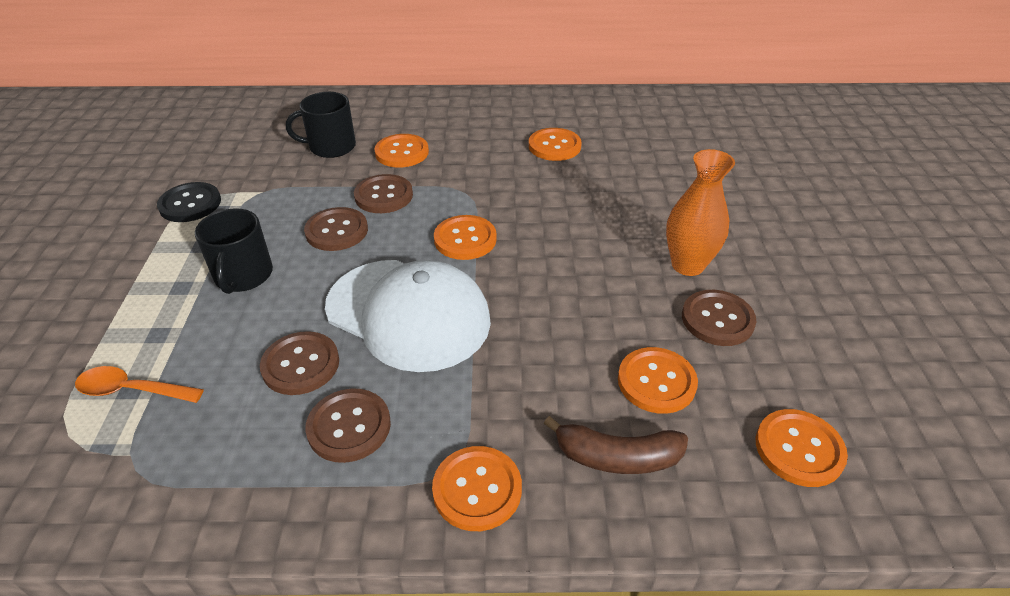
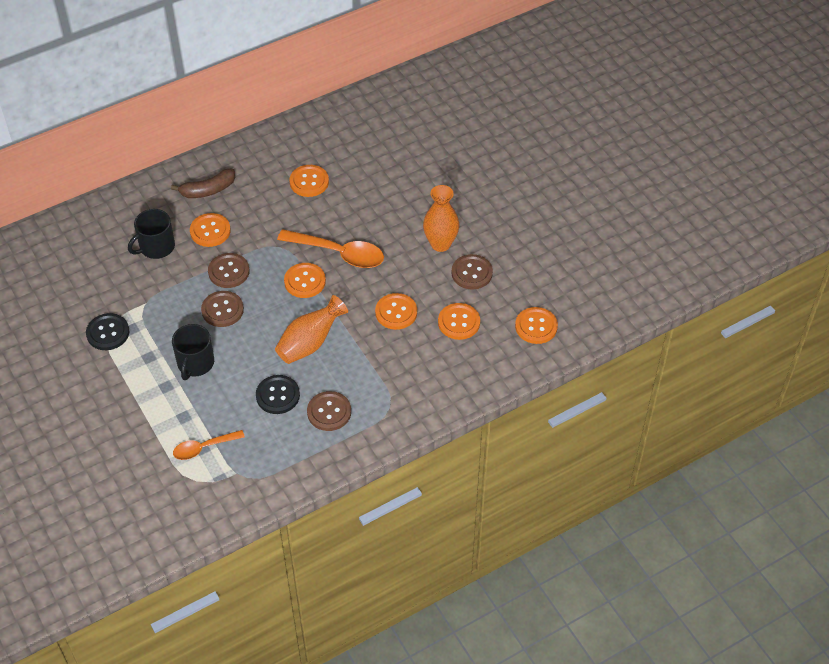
camera: 30 degrees left, 10 degrees up
(243, 275) = (195, 363): black mug -> black mug turned 45 degrees clockwise
(300, 365) = (278, 395): brown button -> black button
(408, 314) = (310, 343): white cap -> orange vase
(477, 489) = (408, 410): orange button -> orange button (396, 312)
(534, 225) = (339, 253): none -> orange spoon
(617, 457) = (460, 367): brown banana -> brown banana (208, 190)

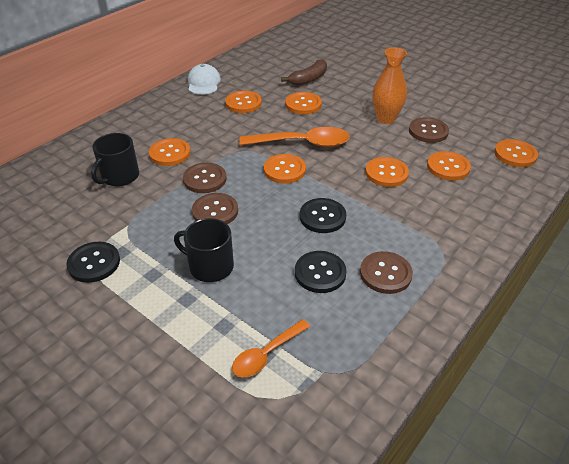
camera: 20 degrees left, 10 degrees down
(195, 363) = (210, 266): black mug -> black mug turned 120 degrees clockwise
(208, 190) = (153, 126): brown banana -> brown banana (308, 79)
(282, 140) = (203, 83): none -> white cap
(310, 343) = (322, 217): orange vase -> black button
(368, 200) = (303, 104): none -> orange button

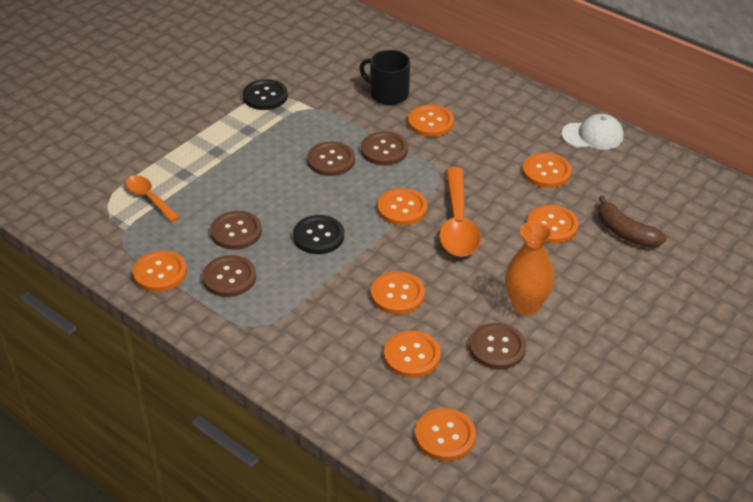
camera: 90 degrees right, 0 degrees up
(210, 266) = (253, 162): black mug -> none
(320, 273) = (236, 232): black button -> brown button
(388, 330) = (160, 273): none -> orange button

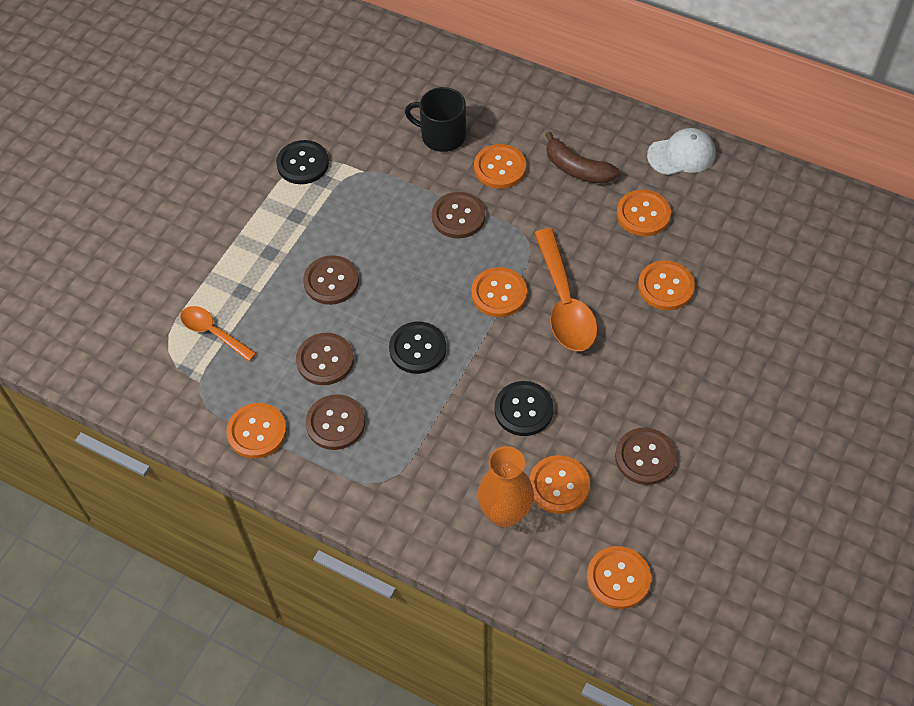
camera: 10 degrees left, 15 degrees up
(331, 160) = (403, 242): brown button -> brown button (331, 281)
(397, 294) = (523, 409): orange button -> black button
(526, 306) = (662, 398): orange vase -> orange vase (505, 513)
(625, 232) = (744, 281): brown banana -> brown banana (577, 169)

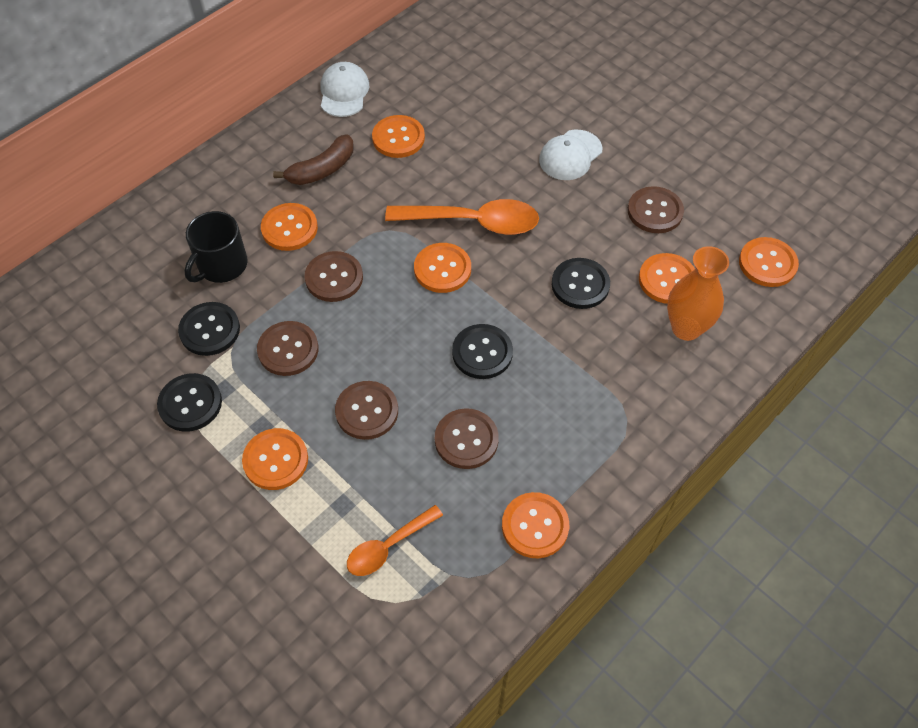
camera: 75 degrees left, 0 degrees up
(335, 423) = (547, 447): brown button -> brown button (288, 349)
(375, 151) = (210, 330): none -> black button
(665, 286) = (484, 146): orange button -> orange button (275, 460)
(688, 364) = (570, 155): none -> white cap

